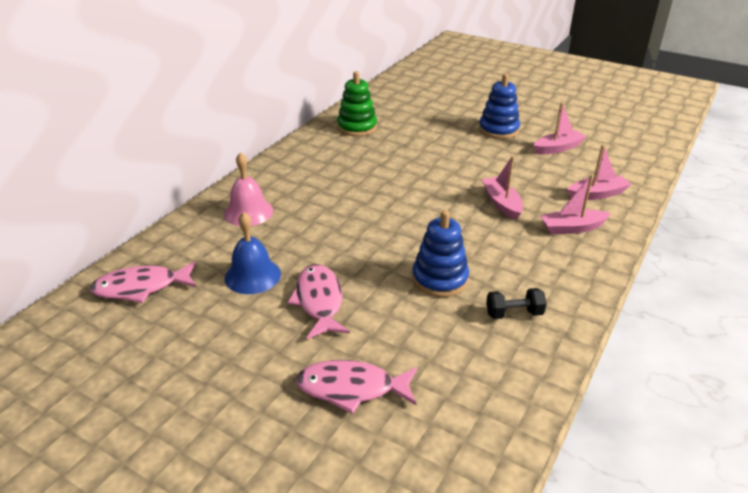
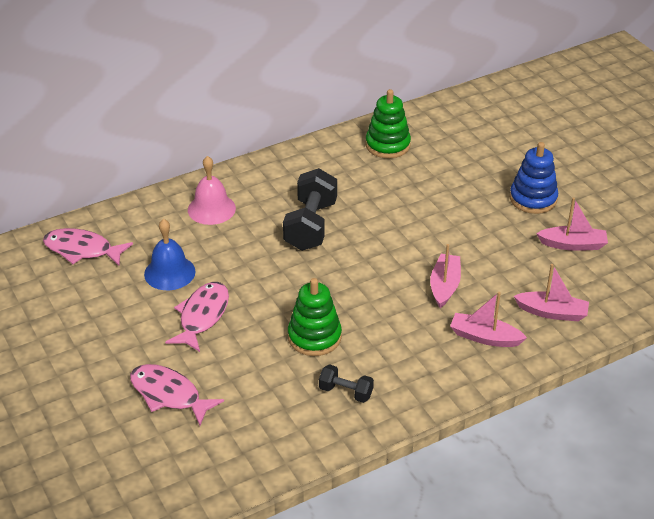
camera: 30 degrees right, 5 degrees up
(350, 197) = (310, 225): none -> black dumbbell
(440, 279) = (314, 337): blue stacking toy -> green stacking toy

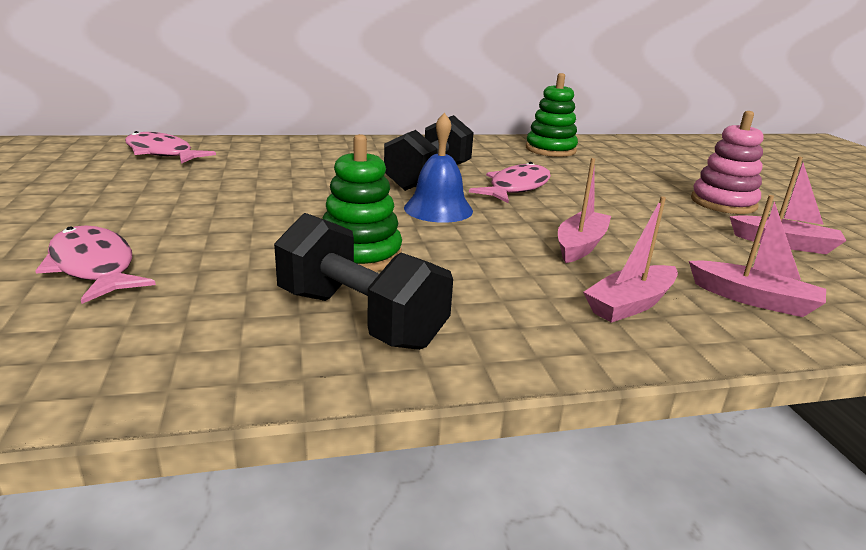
camera: 15 degrees right, 15 degrees down
(169, 272) = (233, 179): blue bell -> blue bell (438, 209)
(202, 316) = (230, 213): pink fish -> pink fish (516, 187)
(211, 209) = (328, 153): pink bell -> none
(346, 392) = (360, 319): black dumbbell -> black dumbbell, size x1.91
(485, 337) = (630, 304): pink boat -> pink boat turned 75 degrees counterclockwise
(533, 199) = (723, 203): blue stacking toy -> pink stacking toy

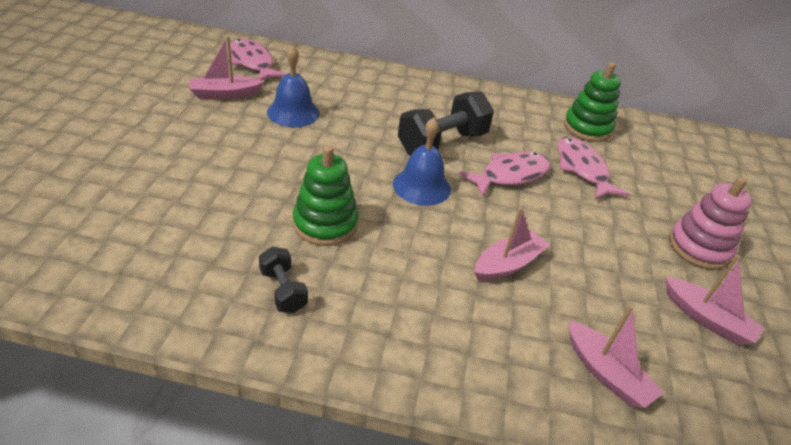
camera: 20 degrees right, 15 degrees up
(93, 267) = (147, 185): pink fish -> pink fish (582, 169)
(244, 181) = (293, 112): none -> blue bell
(360, 319) = (283, 290): black dumbbell -> black dumbbell, size x0.52
(630, 304) = (493, 343): pink boat -> pink boat (225, 94)

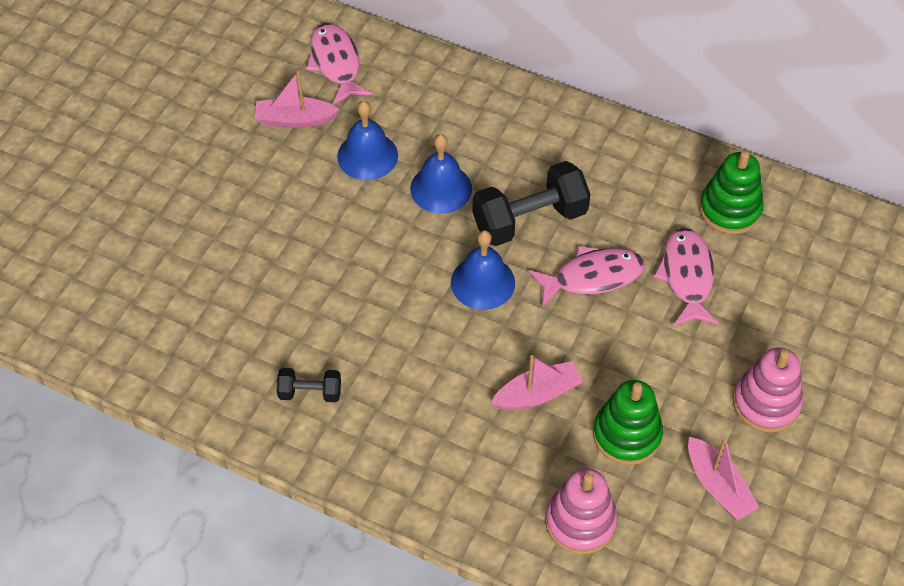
camera: 20 degrees right, 15 degrees up
(283, 290) = (310, 392): black dumbbell -> black dumbbell turned 75 degrees counterclockwise
(325, 224) = (366, 321): green stacking toy -> green stacking toy (627, 435)
(362, 128) = (441, 188): none -> blue bell
(606, 373) = (580, 522): pink boat -> pink stacking toy

